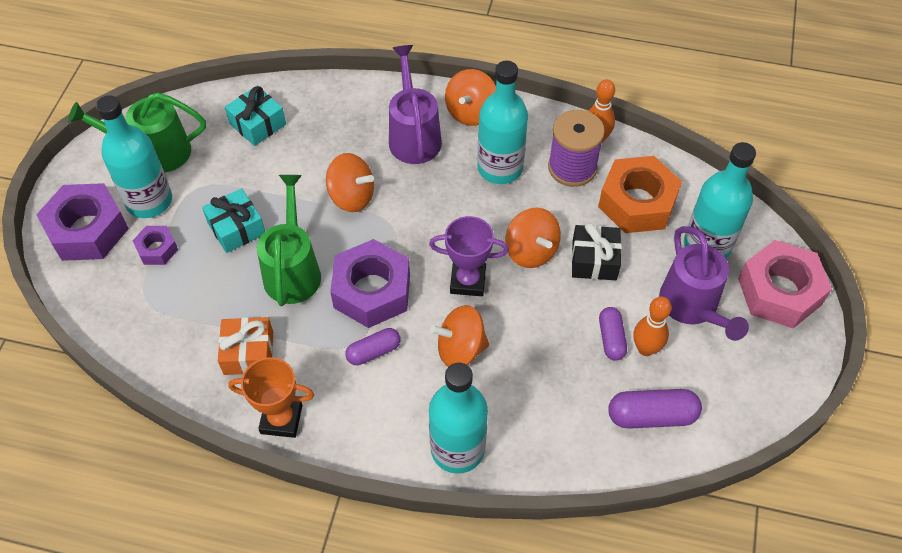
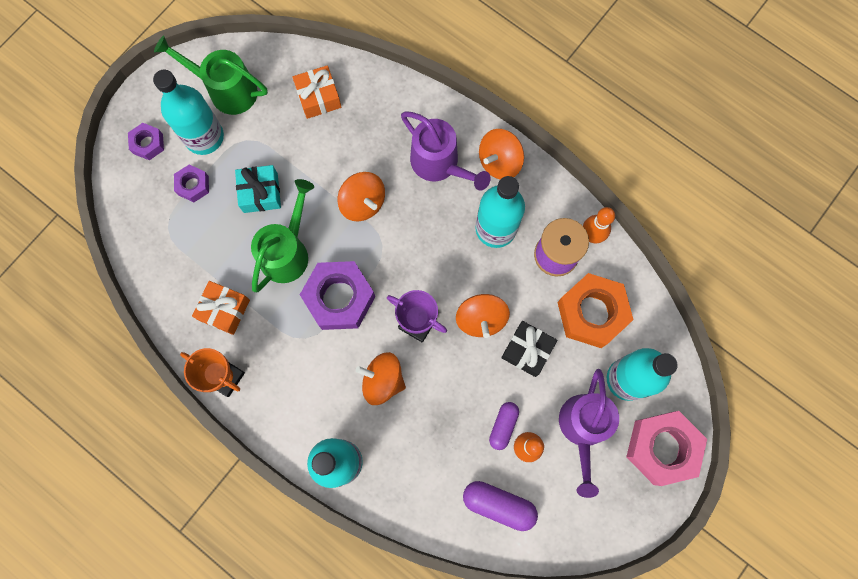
camera: 25 degrees right, 20 degrees up
(87, 230) = (148, 144): purple nut -> purple nut, size x0.51
(257, 124) = (318, 97): turquoise gift -> orange gift
(373, 352) = (316, 352): purple capsule -> none
(413, 135) = (440, 164): purple watering can -> purple watering can turned 120 degrees clockwise

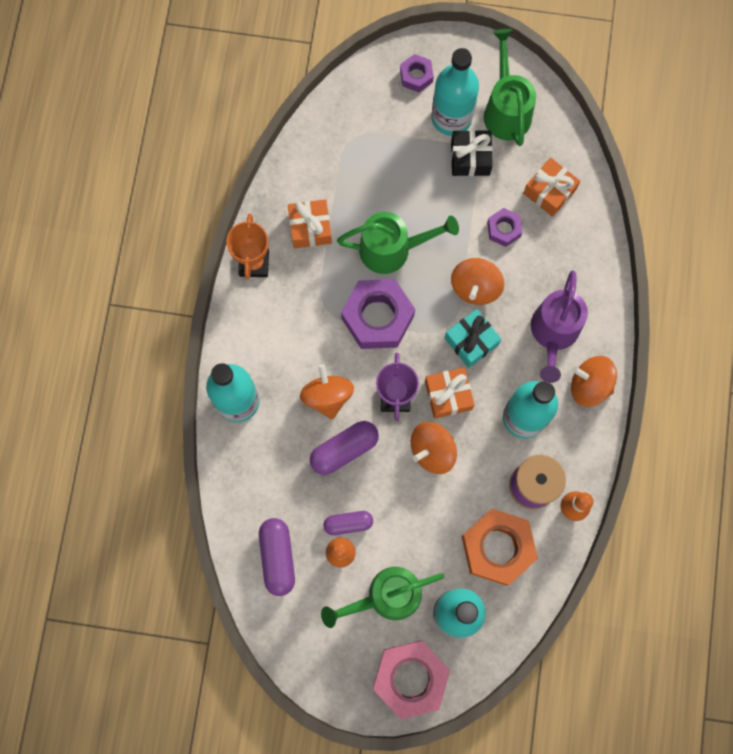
camera: 60 degrees right, 0 degrees up
(193, 185) = (402, 136): purple nut -> purple nut (504, 229)
(260, 193) = (430, 195): turquoise gift -> turquoise gift (471, 341)
(437, 393) = (344, 450): none -> purple capsule
(441, 278) = (448, 395): none -> orange gift
(527, 350) = (428, 508): black gift -> black gift (470, 158)
(583, 429) = (386, 596): purple watering can -> green watering can

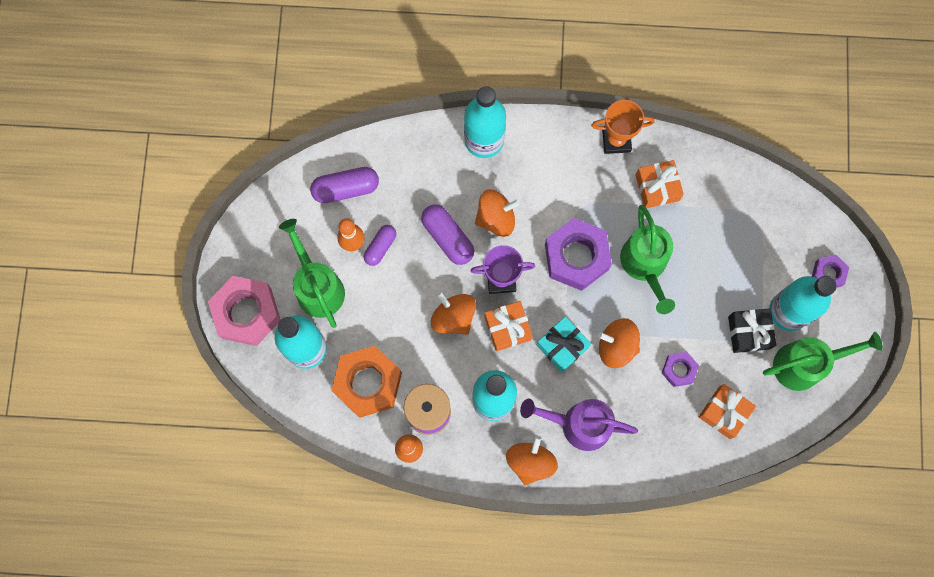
camera: 85 degrees right, 0 degrees up
(348, 523) = (380, 247): purple capsule -> purple capsule turned 45 degrees clockwise

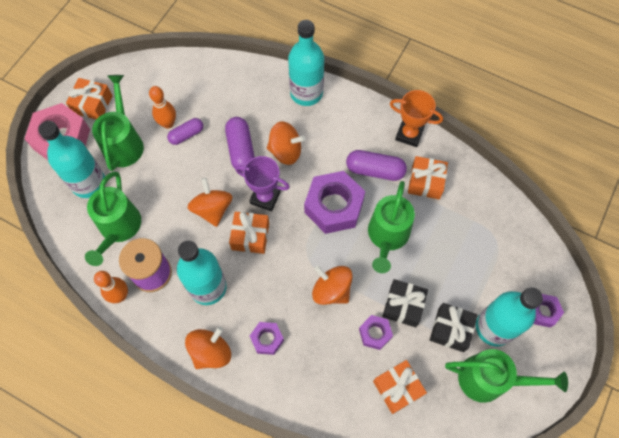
camera: 25 degrees right, 10 degrees down
(256, 258) = (92, 104): none -> orange gift
(346, 188) = (185, 84): purple capsule -> purple capsule (375, 170)
(368, 383) = (118, 229): orange nut -> green watering can
(562, 346) = (287, 270): turquoise gift -> none
(578, 424) = (267, 339): purple watering can -> purple nut
(693, 330) = (403, 306): none -> black gift

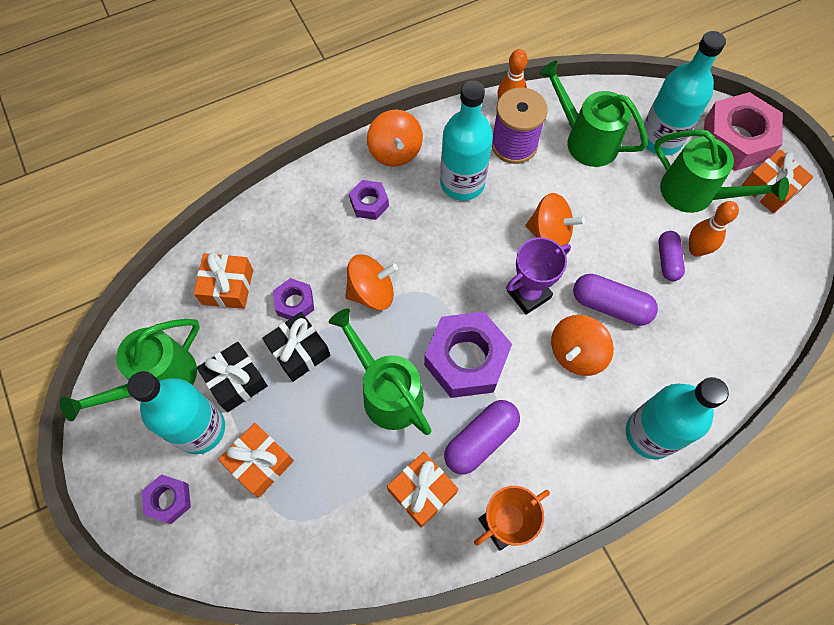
camera: 125 degrees right, 0 degrees up
(250, 236) = (491, 252): orange gift -> orange gift (260, 462)

